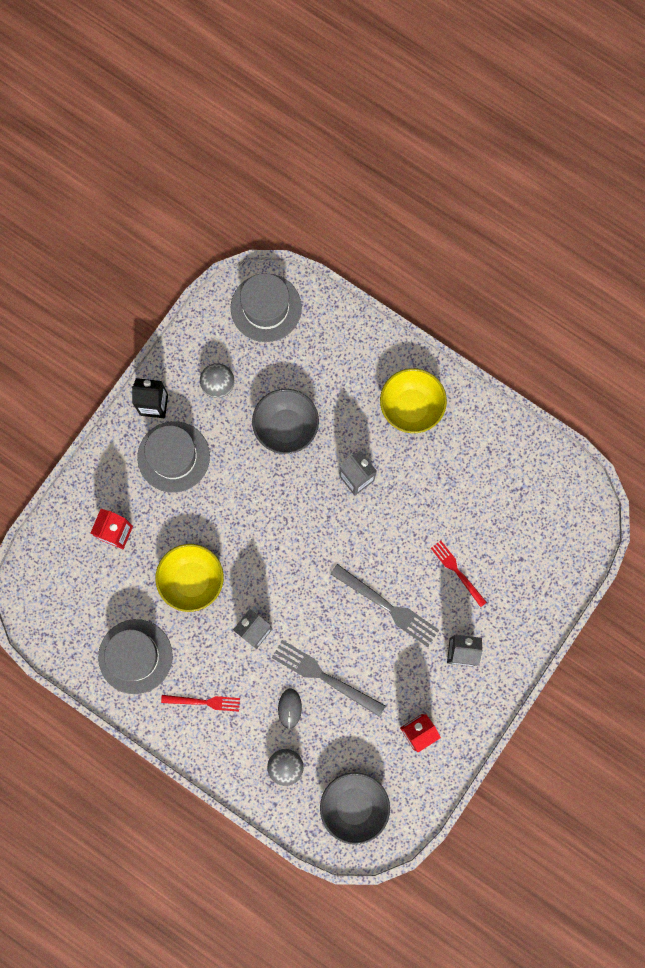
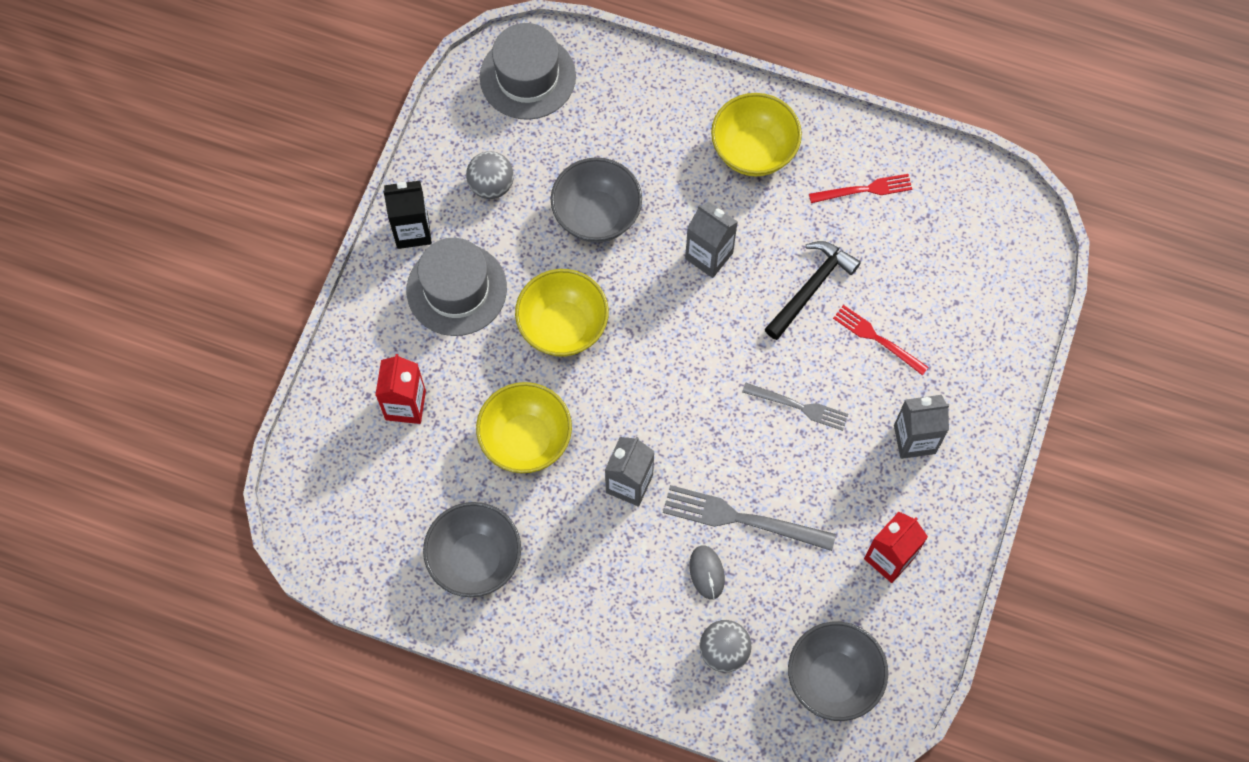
camera: 15 degrees left, 10 degrees down
(135, 656) = (475, 559): grey hat -> grey bowl
(203, 702) = (586, 595): red fork -> red fork (864, 190)
(240, 504) = (563, 327): none -> yellow bowl
(387, 606) = (798, 406): grey fork -> grey fork, size x0.64
(422, 521) = (811, 288): none -> black hammer

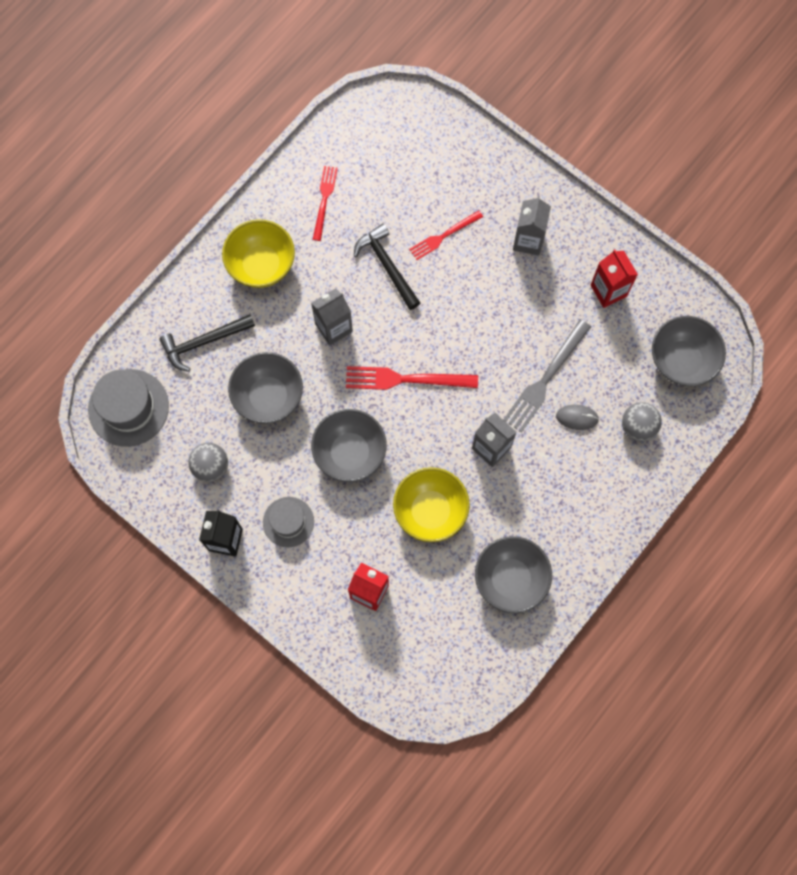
camera: 70 degrees left, 5 degrees up
(456, 289) = (288, 522): grey hat -> grey hat, size x0.62
(563, 327) = (350, 453): yellow bowl -> grey bowl
(635, 124) = (203, 342): none -> black hammer
(677, 358) = (406, 379): none -> red fork
(798, 406) = (475, 309): grey fork -> none

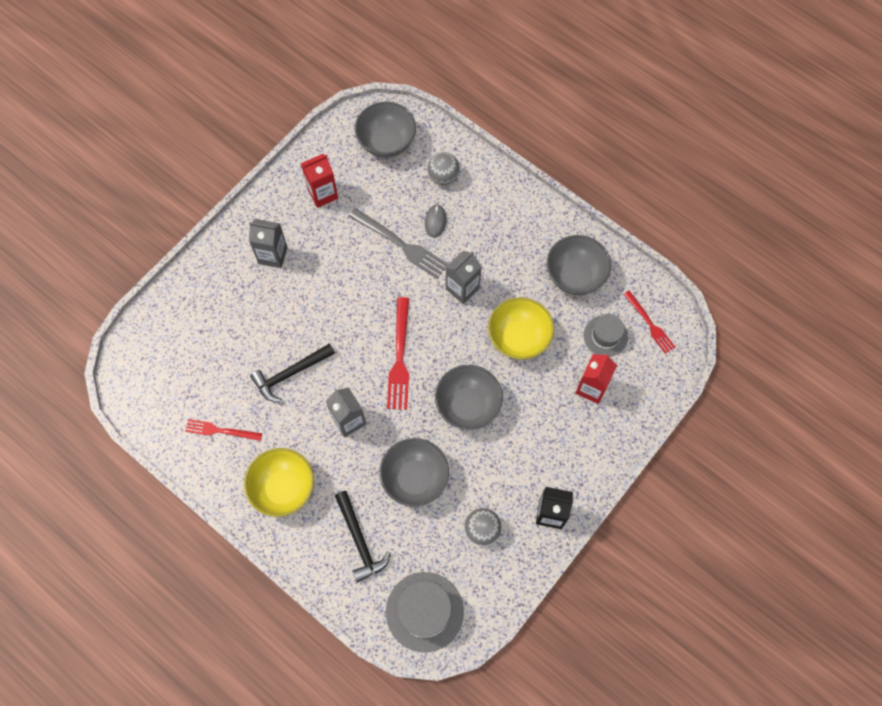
camera: 90 degrees left, 5 degrees down
(288, 522) = (532, 458): grey hat -> grey hat (605, 336)
(444, 236) = (264, 325): red fork -> red fork (649, 324)

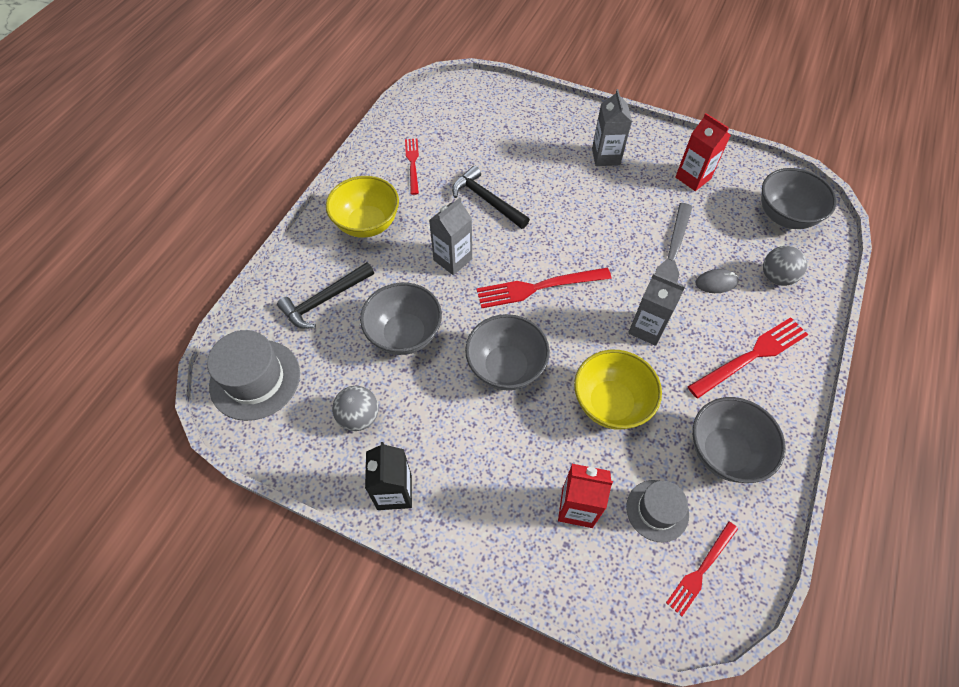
camera: 75 degrees right, 10 degrees down
(506, 225) = (751, 356): none -> red fork

